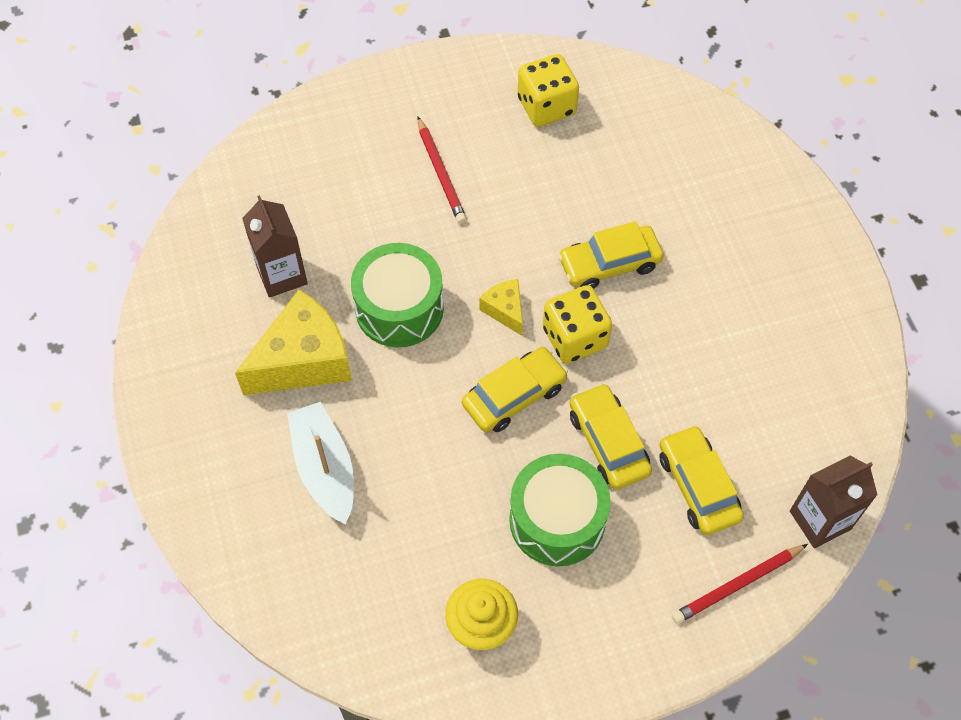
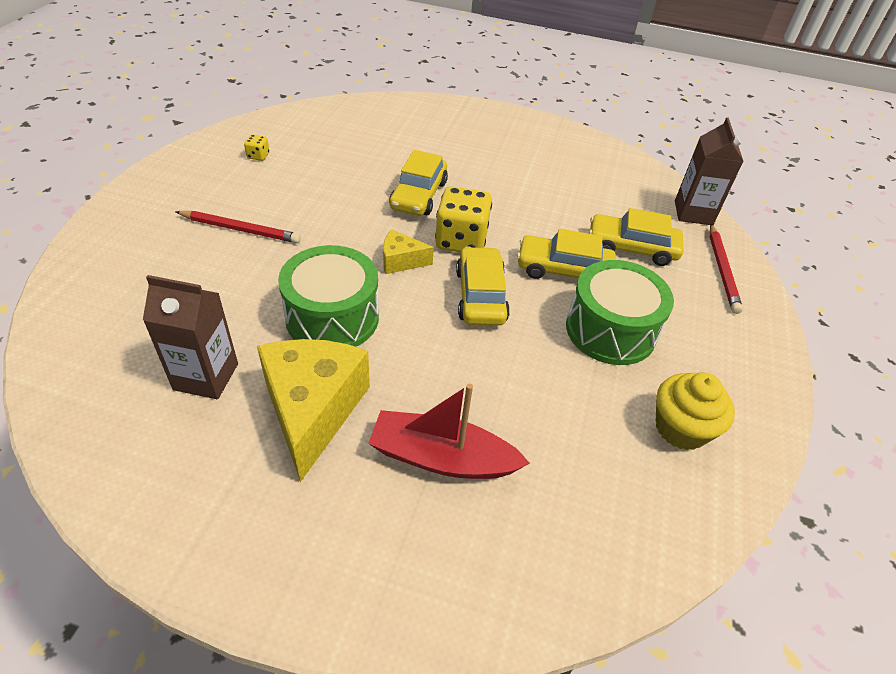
camera: 60 degrees left, 15 degrees down
(324, 468) = (442, 458): white boat -> red boat
(546, 106) = (258, 156): yellow dice -> yellow dice, size x0.43

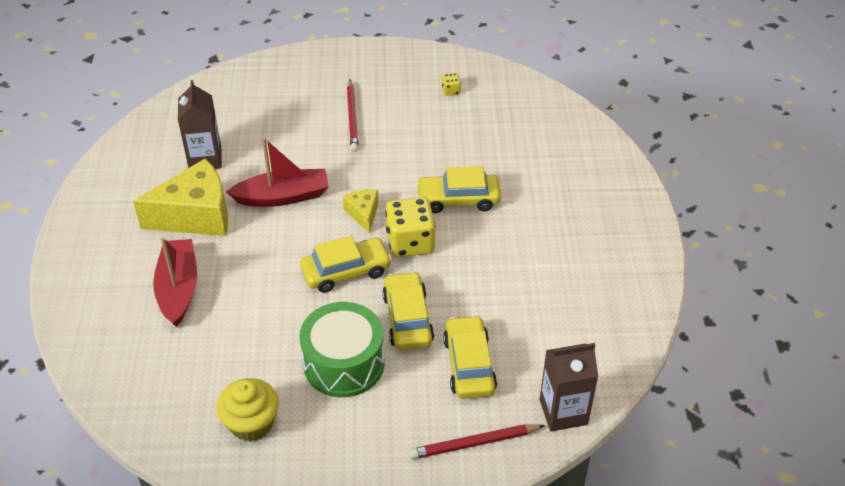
camera: 75 degrees right, 0 degrees up
(332, 317) = (283, 196): green drum -> red boat

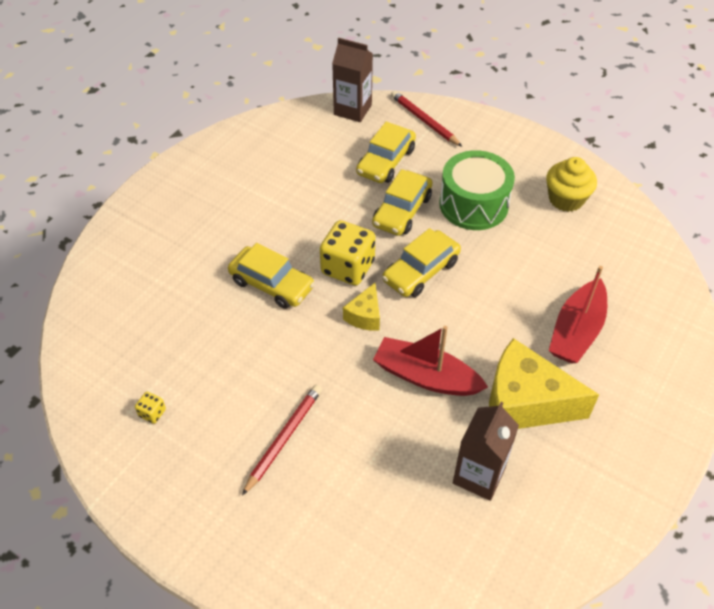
camera: 145 degrees left, 5 degrees up
(346, 271) = (420, 271): yellow car -> yellow car turned 60 degrees counterclockwise
(474, 443) = (424, 120): red pencil -> red pencil turned 150 degrees counterclockwise

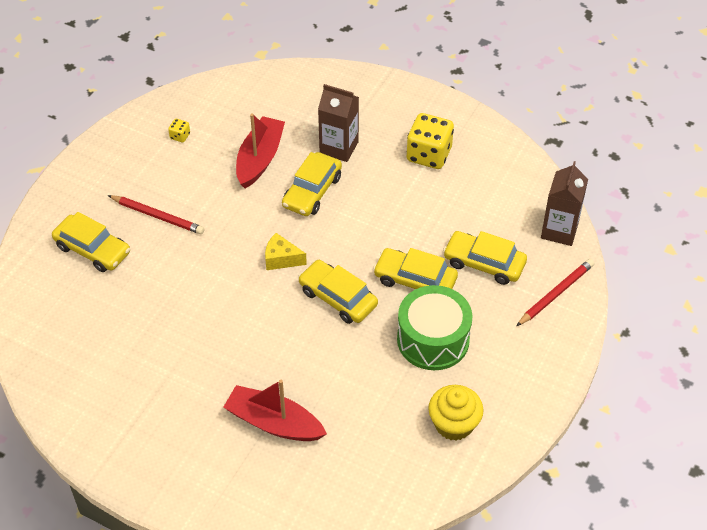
camera: 85 degrees right, 0 degrees up
(329, 514) = (92, 249): none -> yellow car
(348, 267) = (337, 243): yellow dice -> yellow dice (429, 154)
(426, 377) = (218, 305): red boat -> red boat (259, 159)
(479, 475) = (123, 344): brown carton -> brown carton (339, 147)
(524, 403) = (192, 378): yellow cheese -> none

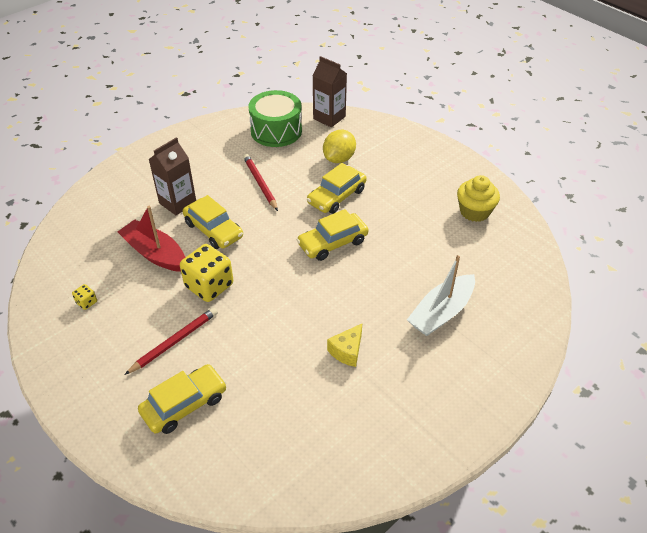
camera: 70 degrees left, 5 degrees down
(274, 423) = (441, 312): red boat -> white boat
(281, 259) = (275, 267): yellow cheese -> yellow cheese (347, 351)
(429, 154) = (220, 157): yellow dice -> yellow dice (209, 286)
(433, 339) = (396, 202): green drum -> green drum (276, 131)
(484, 263) = (339, 158): yellow car -> yellow lemon
(556, 294) = (382, 134): red pencil -> red pencil (260, 183)

